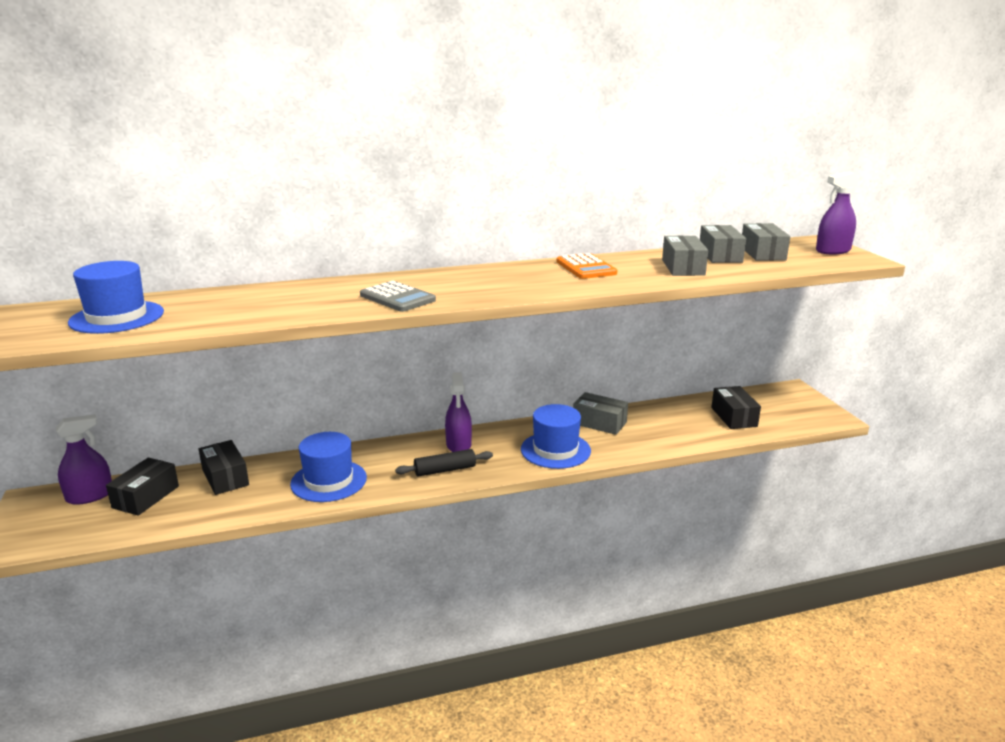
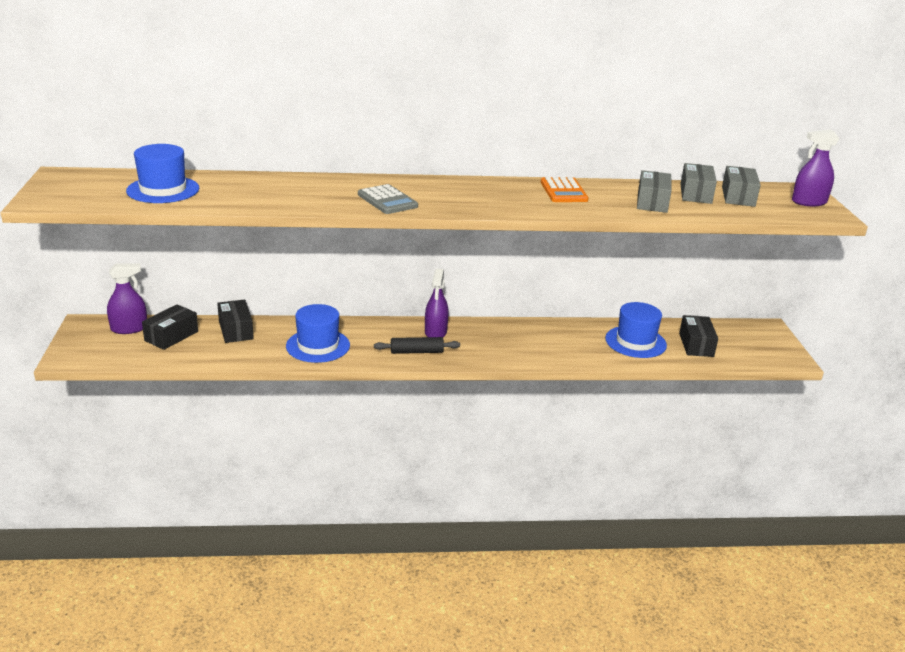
camera: 10 degrees right, 5 degrees up
(555, 450) = (518, 349): blue hat -> blue hat (635, 342)
(599, 423) = (568, 332): grey box -> none

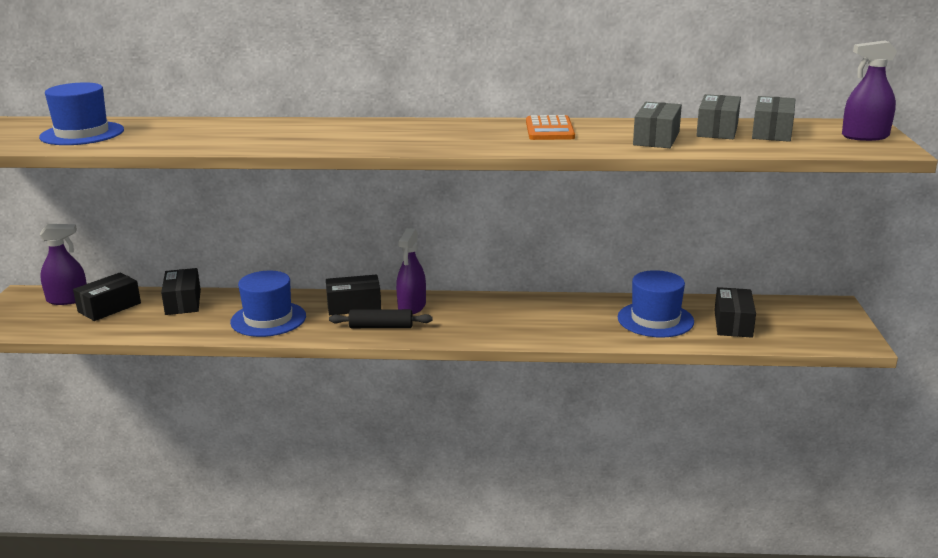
camera: 10 degrees right, 5 degrees down
(386, 332) = (354, 306): none -> black box
(387, 200) = (329, 140): grey calculator -> none

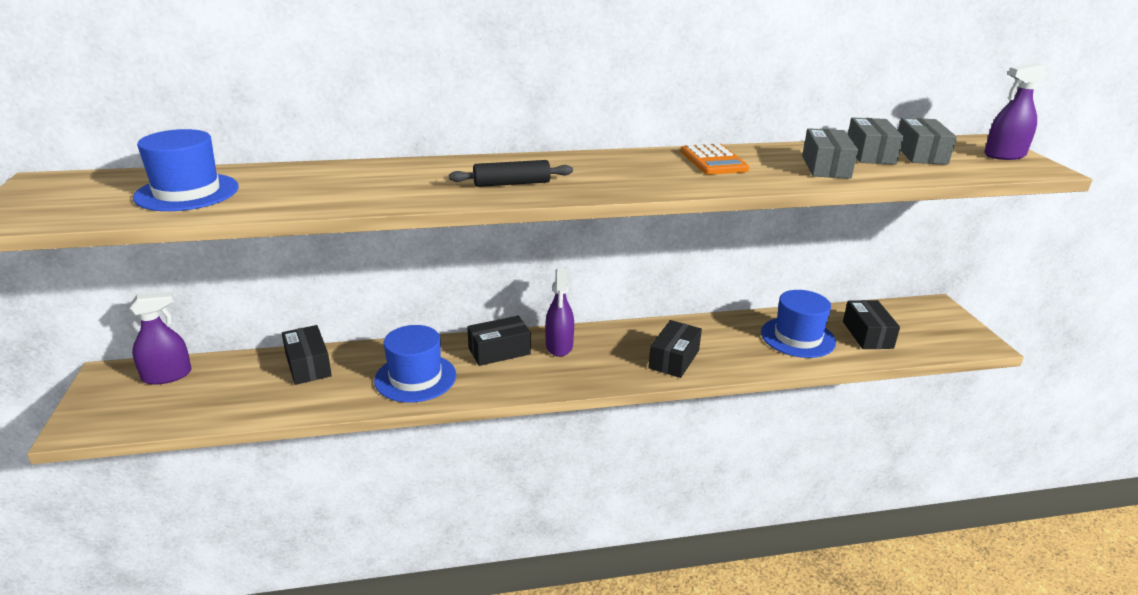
camera: 15 degrees left, 5 degrees up
(109, 307) = (223, 381): black box -> black box (674, 359)
(381, 327) = (541, 374): black rolling pin -> black rolling pin (512, 183)

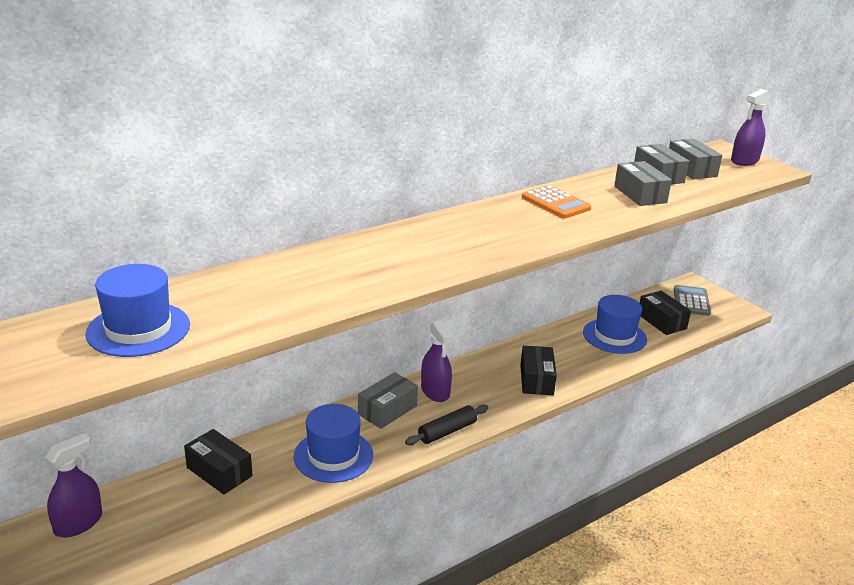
camera: 25 degrees left, 0 degrees up
(499, 351) = (387, 410): black box -> grey box
(512, 183) = (424, 258): black rolling pin -> black rolling pin (447, 431)
(921, 322) = (691, 301): none -> grey calculator

